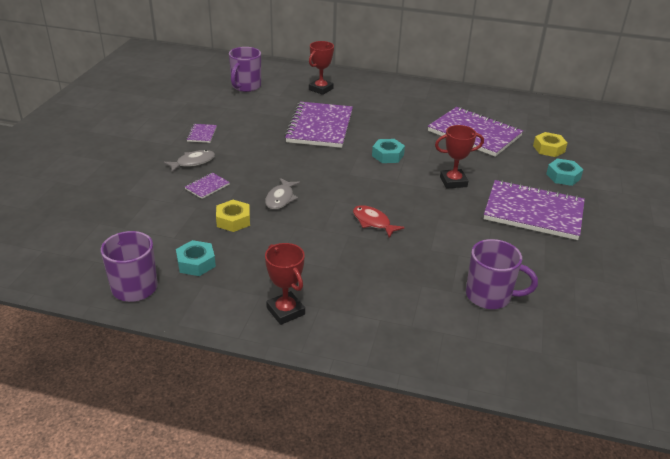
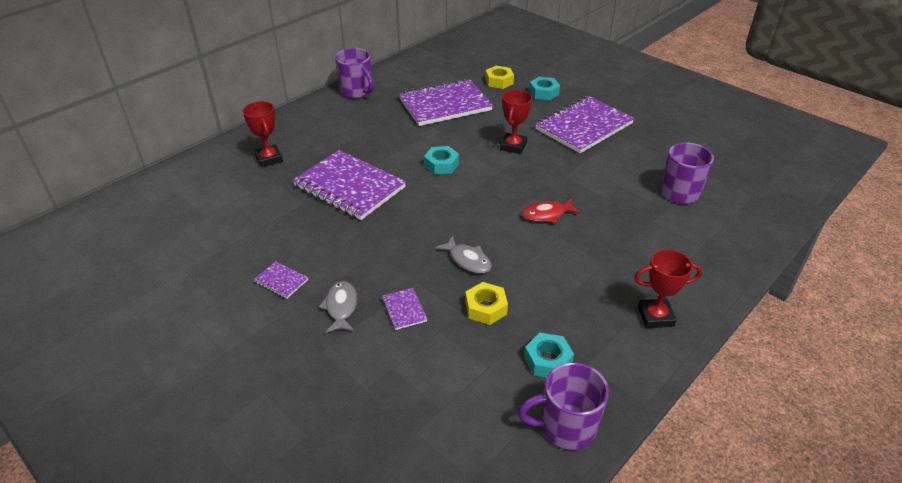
camera: 60 degrees left, 5 degrees up
(246, 86) = (200, 210): purple mug -> purple mug (357, 91)

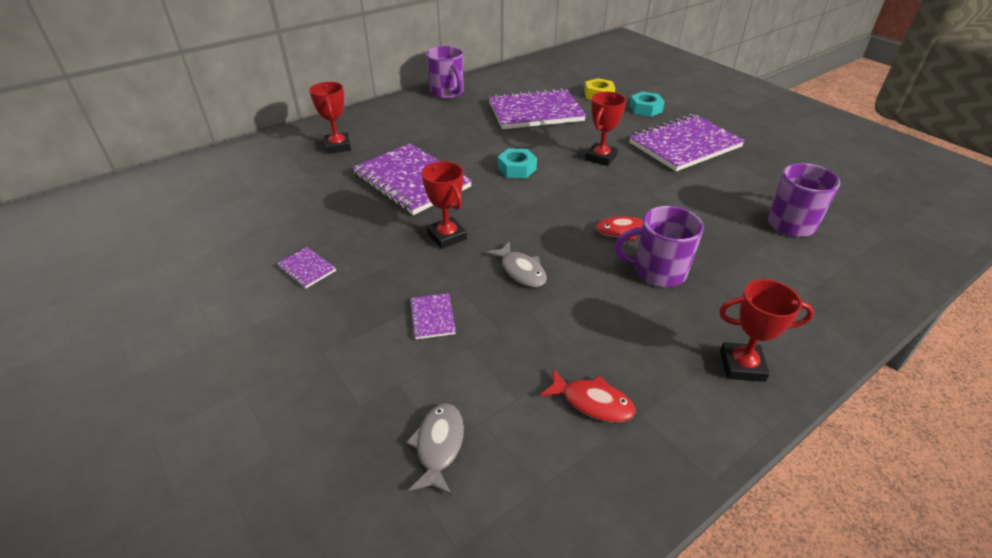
camera: 10 degrees right, 0 degrees up
(341, 307) = (362, 305): grey fish -> grey fish (439, 445)
(396, 236) = (447, 236): none -> red trophy
(486, 308) = (529, 327): yellow nut -> none
(548, 360) = (592, 402): turquoise nut -> red fish
(566, 427) = (599, 494): purple mug -> purple mug (658, 272)

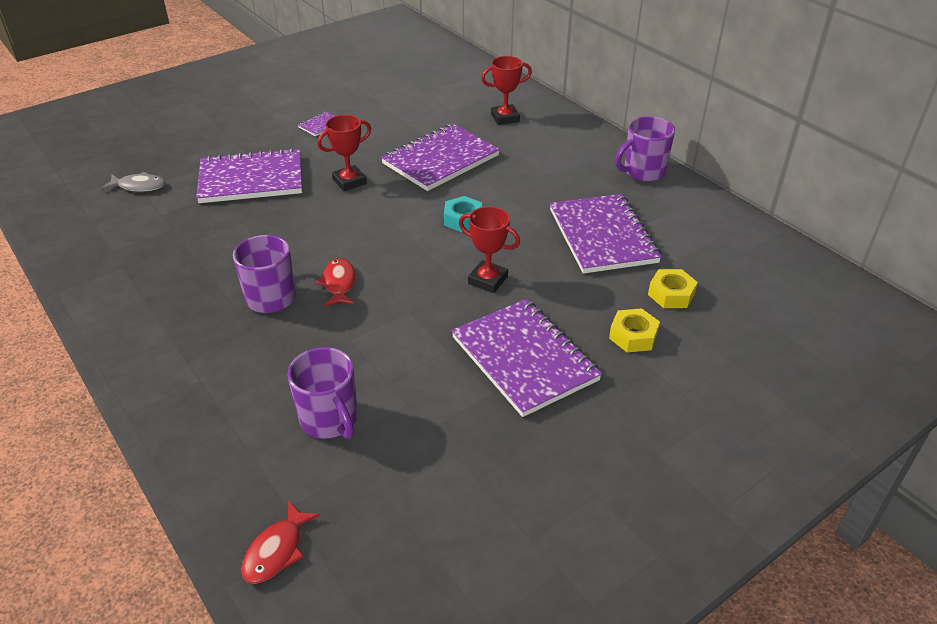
camera: 90 degrees right, 0 degrees up
(432, 317) = (251, 179): purple notebook -> purple notebook, size x2.44
(521, 270) = (294, 219): grey fish -> none
(592, 402) = (143, 246): red fish -> red fish (276, 551)
(645, 109) = (633, 336): turquoise nut -> yellow nut
(742, 366) = (142, 327): red trophy -> none

